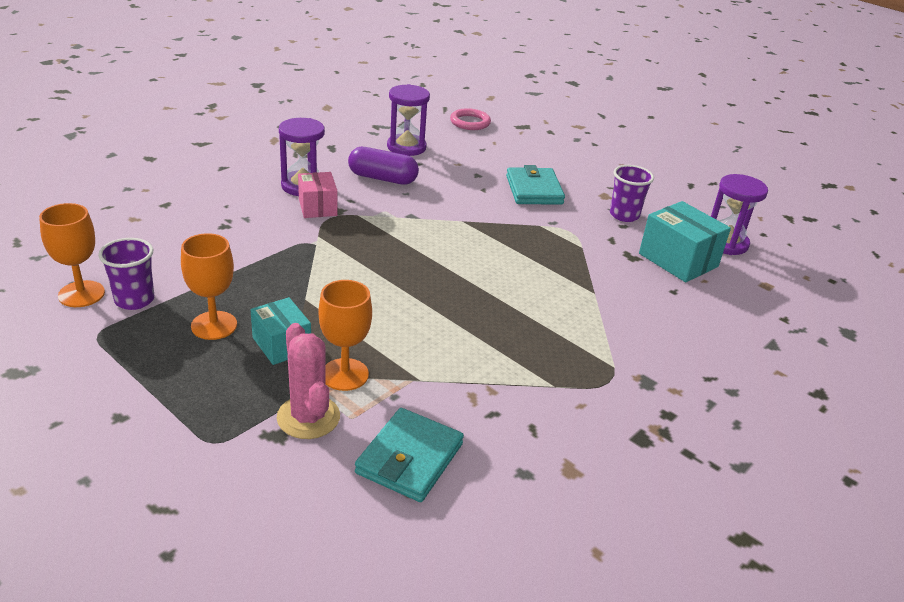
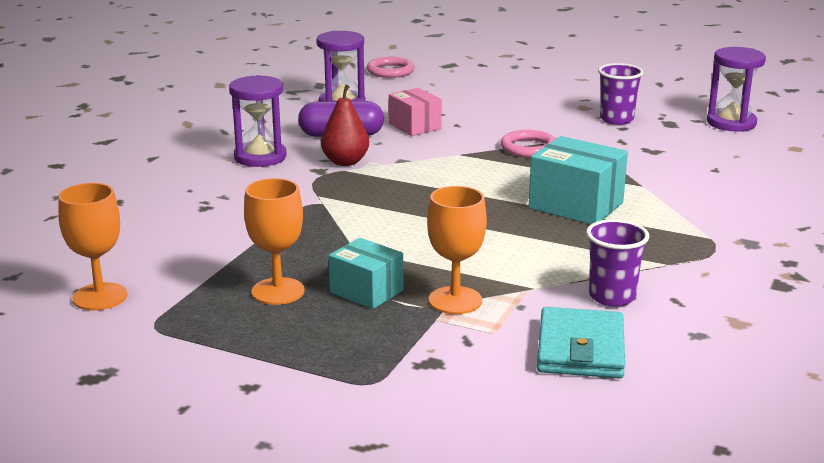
camera: 15 degrees left, 10 degrees down
(134, 300) = (167, 289): purple cup -> purple cup (612, 296)
(308, 417) = (450, 341): pink cactus -> none
(318, 207) = (294, 172): pink box -> pink box (415, 126)
(365, 207) = (345, 162): none -> red pear
(525, 228) = (528, 148): none -> pink ring
(534, 190) = (509, 116): turquoise wallet -> none
(678, 260) = (698, 145): turquoise box -> turquoise box (576, 205)

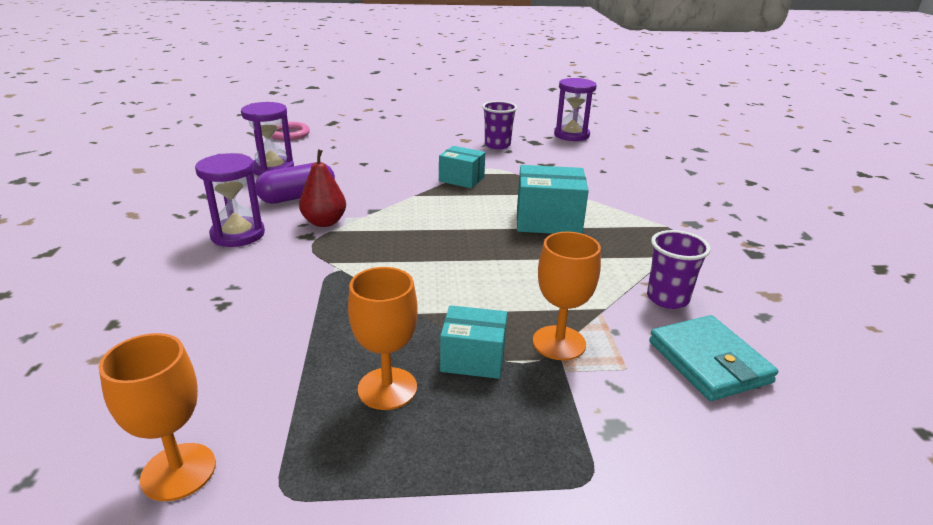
camera: 30 degrees left, 5 degrees up
(415, 126) = (354, 177): pink box -> none
(528, 148) = (461, 179): pink ring -> turquoise box

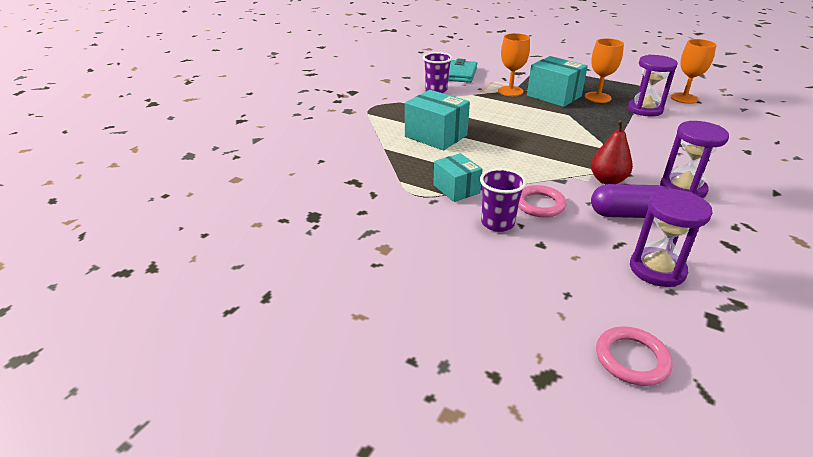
camera: 145 degrees left, 5 degrees up
(381, 185) = (539, 204): none -> pink ring
(473, 358) = (554, 96): turquoise box -> turquoise box, size x1.53
(497, 145) = (361, 225): purple cup -> purple cup (497, 223)
(571, 135) = (255, 213): purple hourglass -> purple hourglass (645, 109)

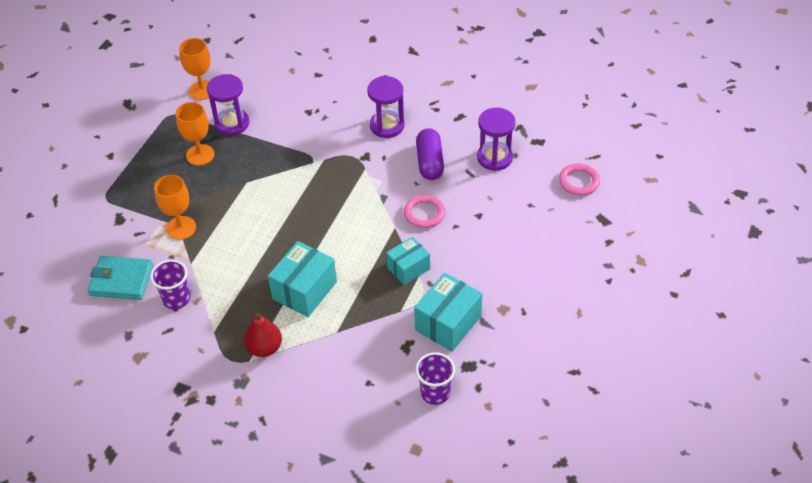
camera: 95 degrees left, 15 degrees up
(497, 223) = (456, 240): purple cup -> purple cup (435, 393)
(554, 96) = (196, 190): turquoise box -> turquoise box (448, 323)
(607, 180) = (379, 168): red pear -> red pear (264, 348)

